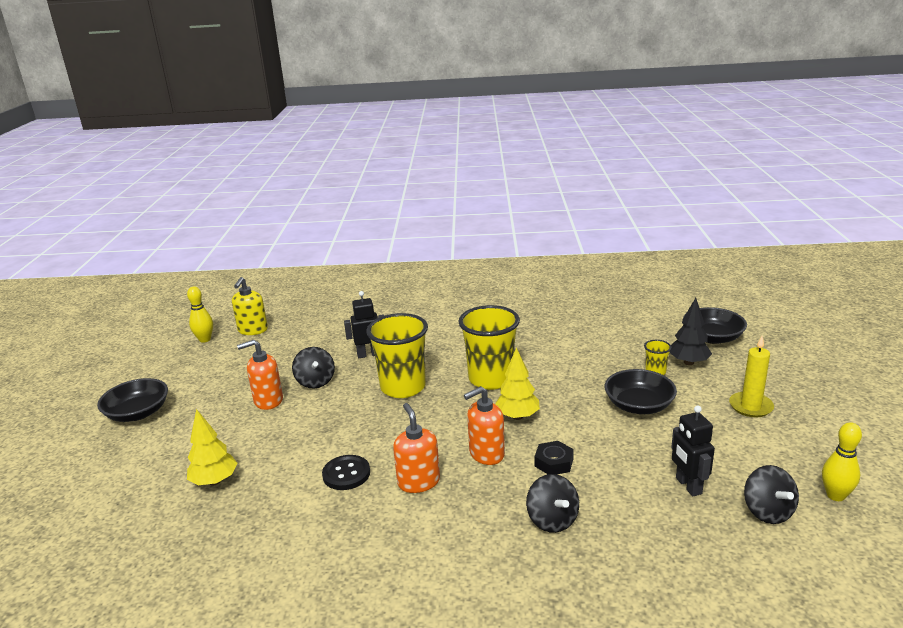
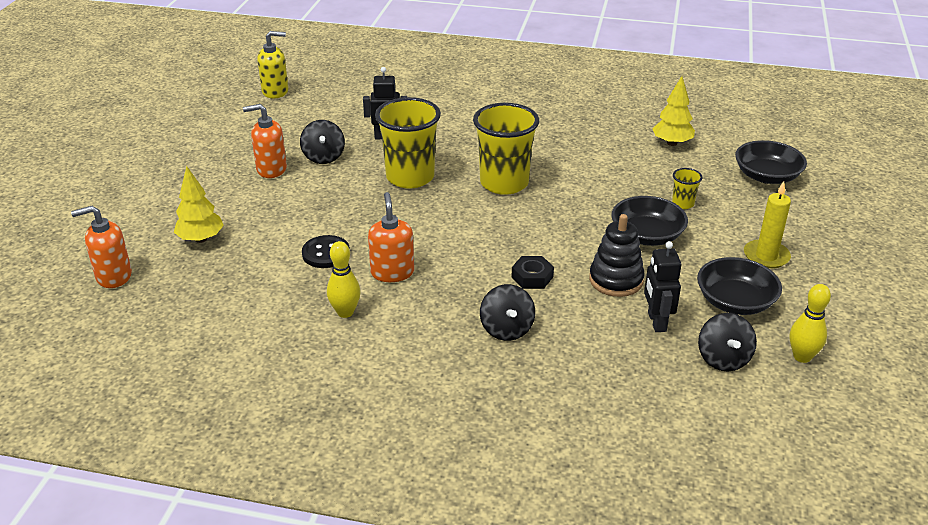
camera: 10 degrees right, 10 degrees up
(138, 413) = (143, 161): black bowl -> black bowl (735, 301)
(205, 339) = (224, 94): yellow bowling pin -> yellow bowling pin (345, 312)
(253, 330) = (275, 91): yellow soap dispenser -> yellow soap dispenser turned 120 degrees counterclockwise
(486, 454) = (468, 257): orange soap dispenser -> orange soap dispenser (113, 276)
(517, 416) = (515, 226): yellow tree -> yellow tree (672, 143)
(631, 452) = (616, 280): none -> black stacking toy
(688, 362) = (725, 199): black tree -> none

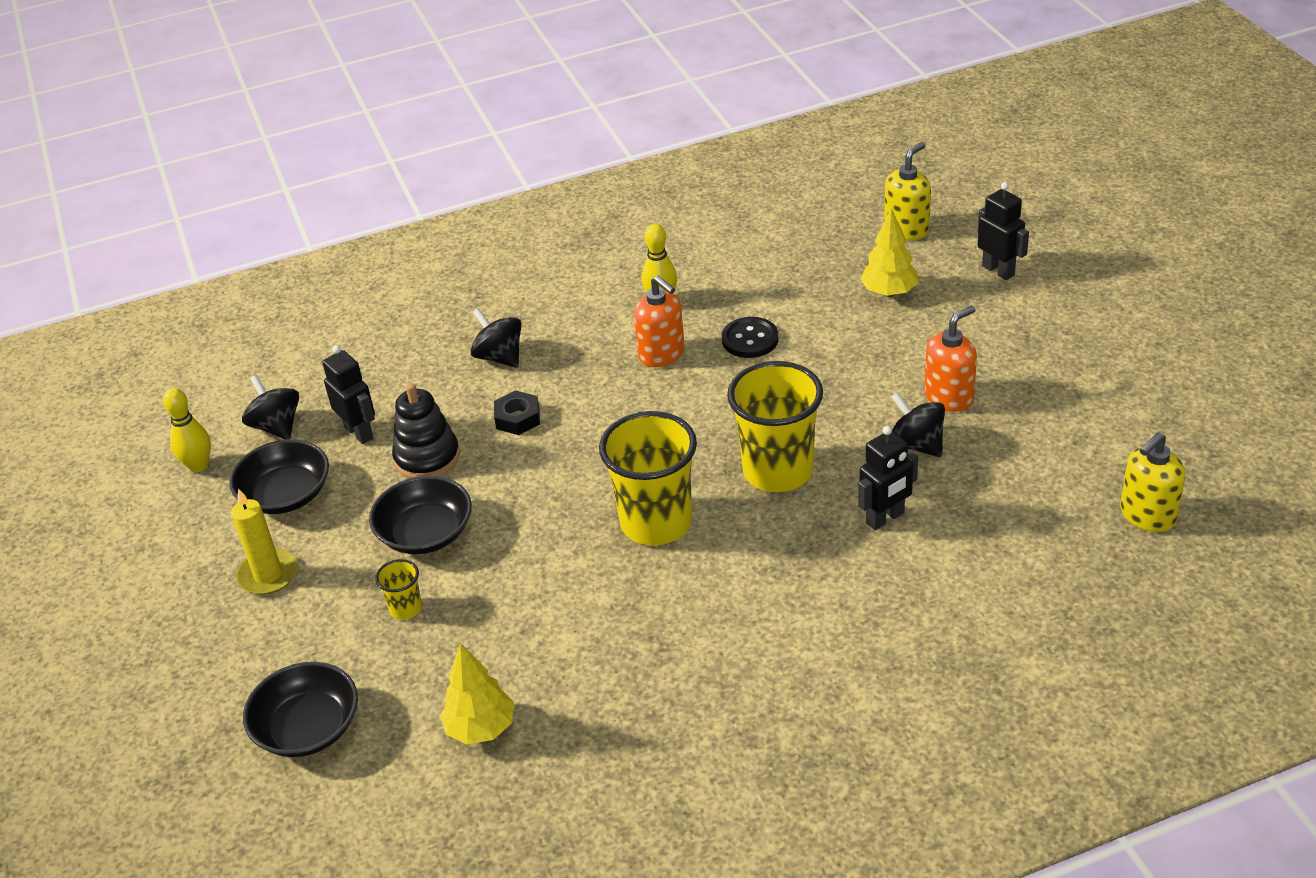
camera: 150 degrees right, 5 degrees up
(113, 276) = (906, 229): orange soap dispenser -> yellow soap dispenser
(121, 219) = (998, 270): none -> black robot

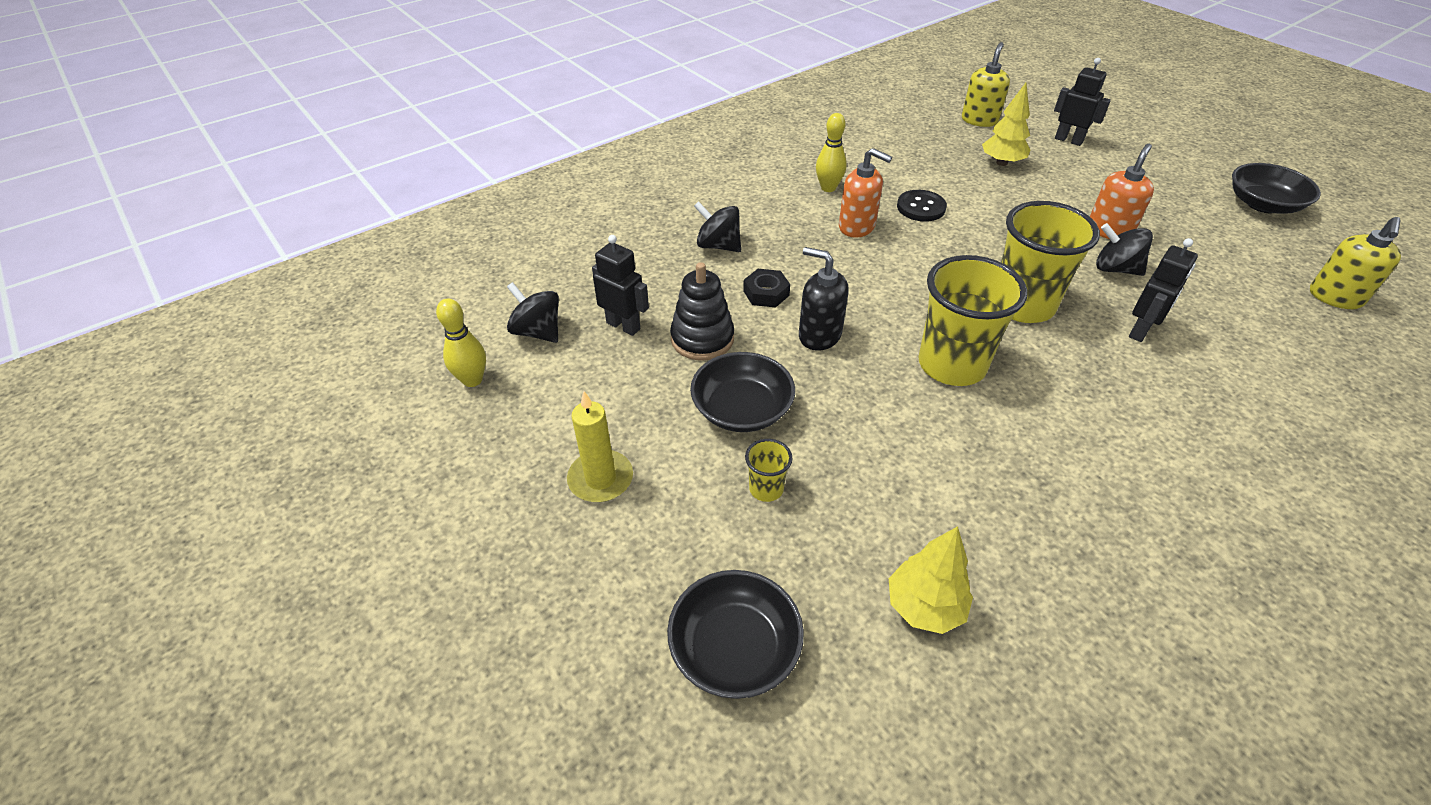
camera: 20 degrees left, 5 degrees up
(286, 495) = (579, 394): black bowl -> black bowl (1263, 204)
(544, 471) = (819, 335): none -> black soap dispenser

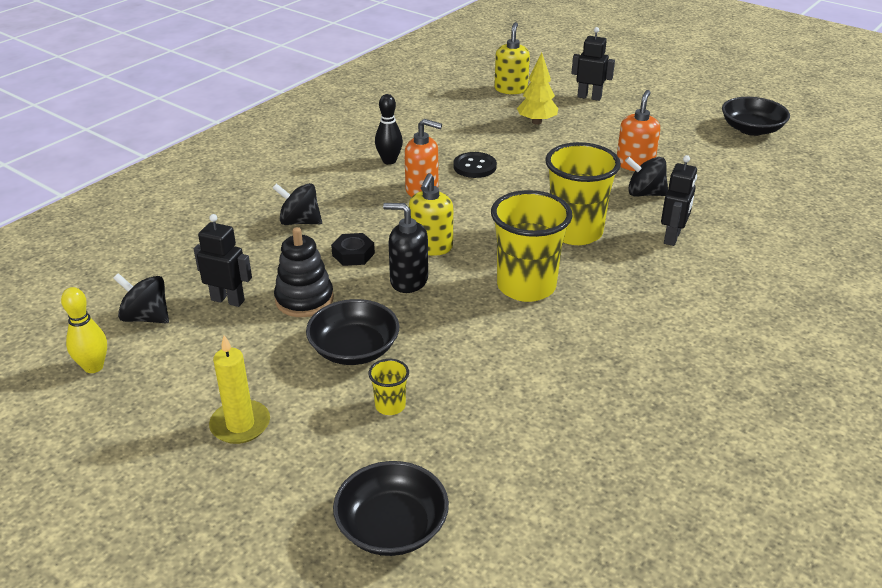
camera: 15 degrees left, 10 degrees down
(828, 188) = (389, 161): yellow bowling pin -> black bowling pin
(924, 607) = (540, 466): yellow tree -> none
(1335, 297) = (814, 191): yellow soap dispenser -> yellow soap dispenser (431, 247)

